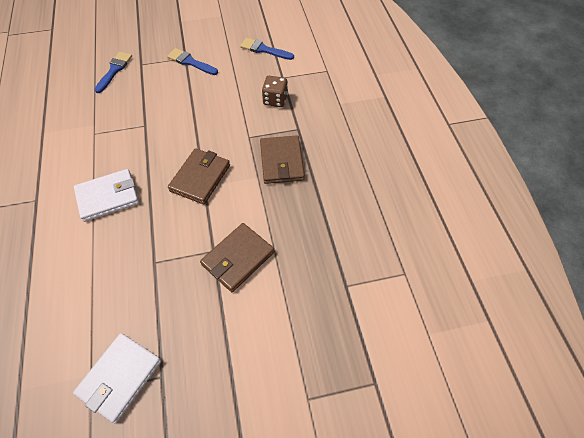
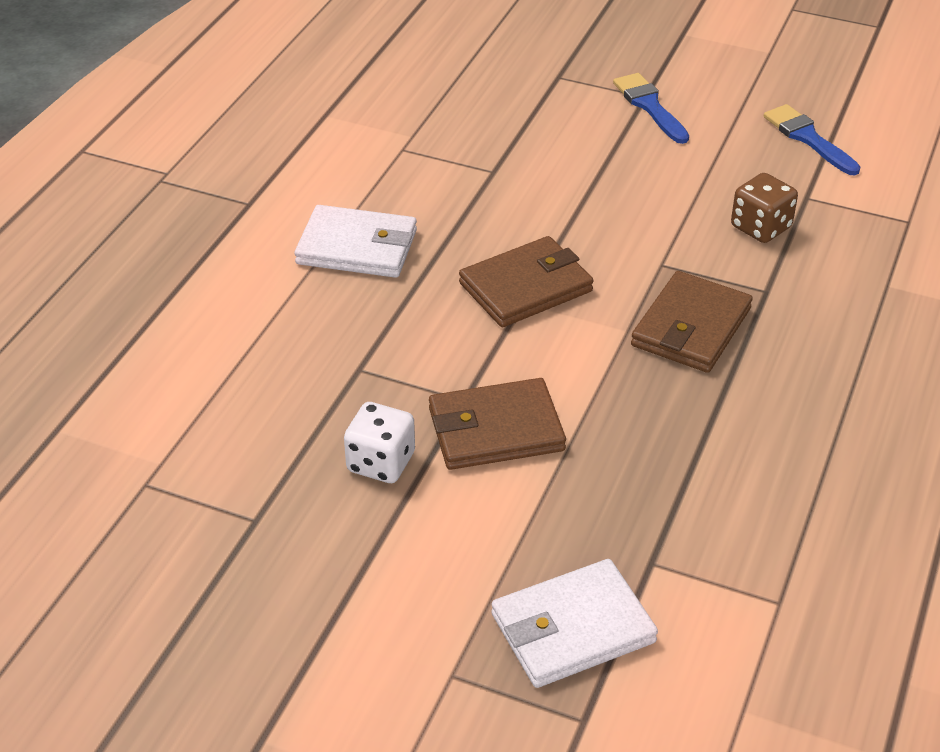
camera: 35 degrees right, 15 degrees down
(114, 70) = (506, 69): blue brush -> none
(120, 378) = (197, 488): white wallet -> white wallet (572, 628)
(199, 307) = (381, 462): none -> white dice

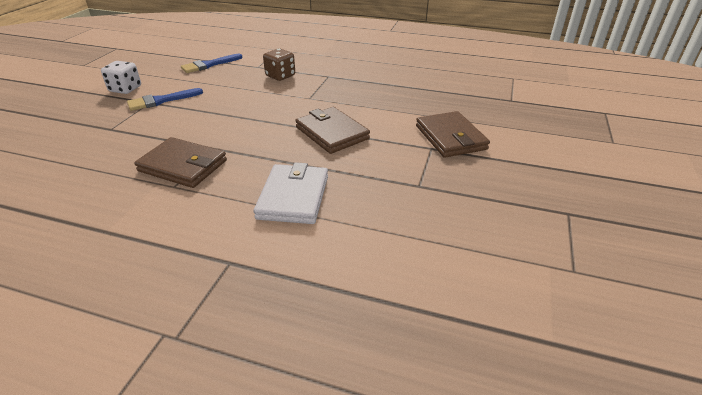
camera: 95 degrees left, 5 degrees down
(381, 462) = (494, 171): white dice -> white dice (125, 89)
(572, 628) = (561, 115): white wallet -> none
(691, 327) = (357, 91): brown wallet -> brown wallet (183, 166)

